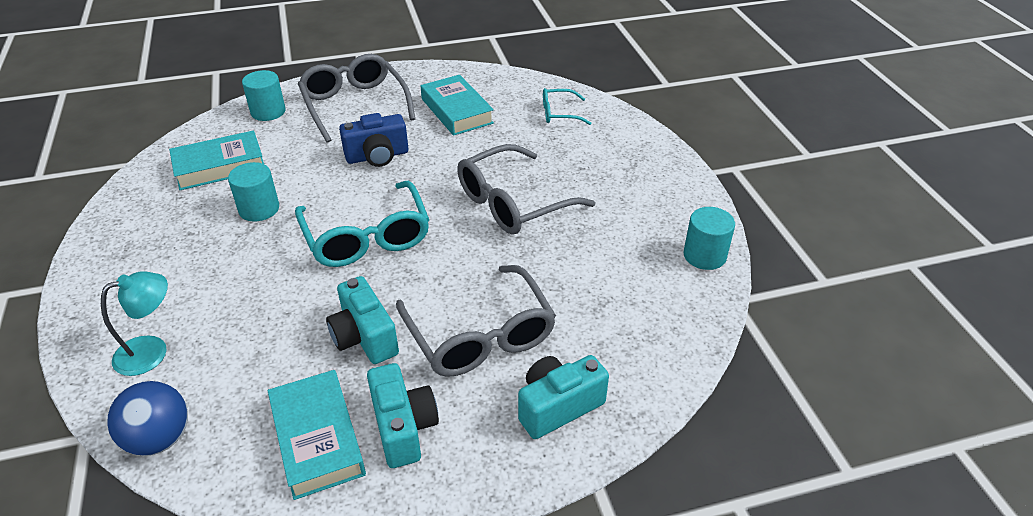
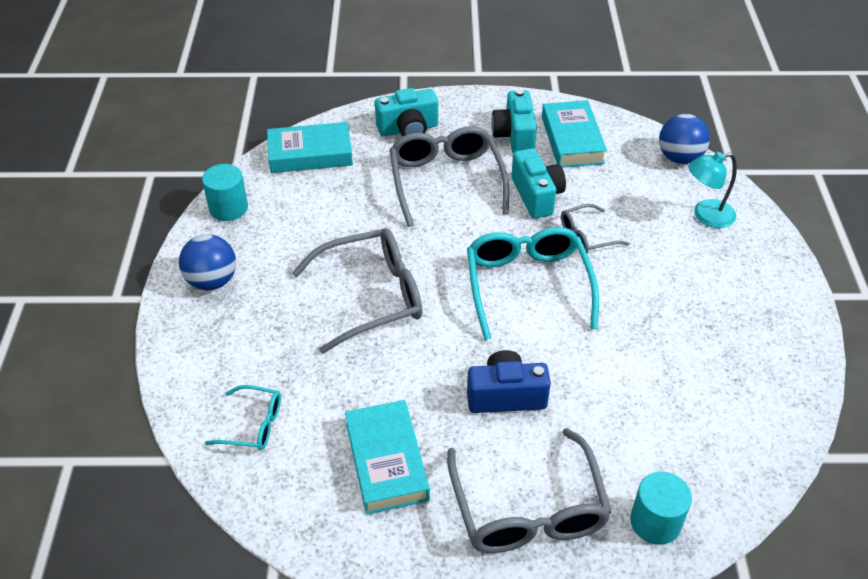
camera: 165 degrees left, 5 degrees up
(220, 166) = (700, 419): turquoise book -> turquoise book (310, 154)
(259, 209) = (641, 343): turquoise cylinder -> none
(304, 298) = (587, 236): none -> grey glasses
(663, 190) = (212, 281): none -> blue ball

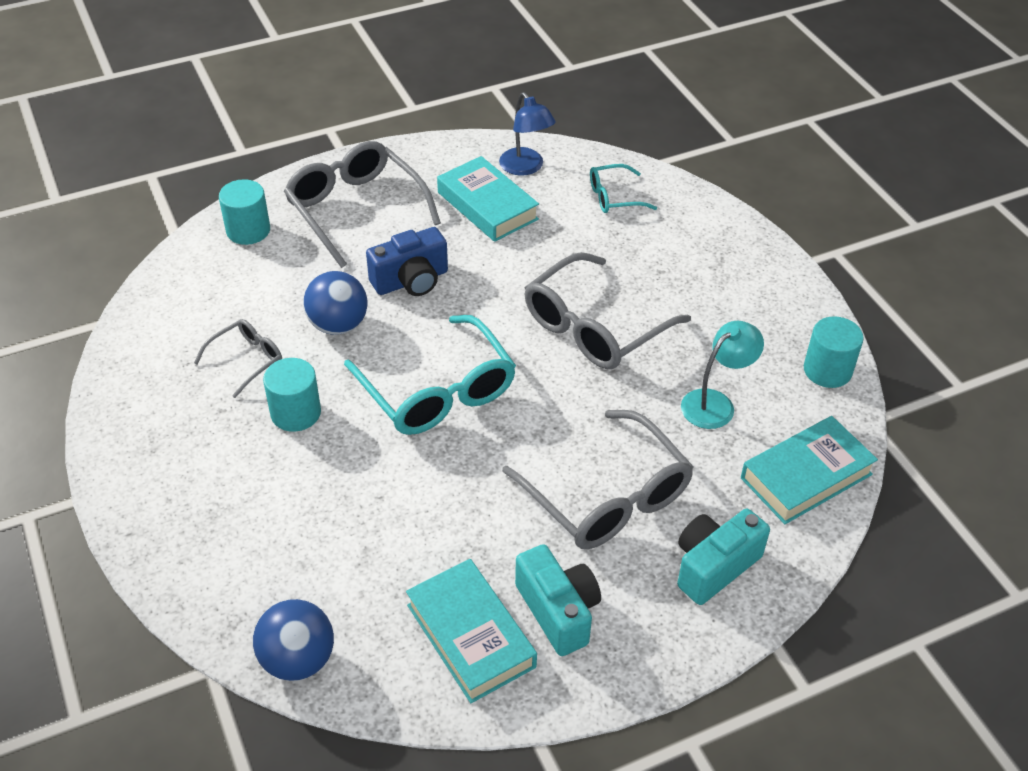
camera: 155 degrees right, 0 degrees up
(212, 281) = (763, 291): blue ball -> blue ball (338, 325)
(314, 501) = (526, 168): none -> blue lamp
(536, 196) = (479, 515): turquoise camera -> none
(587, 236) = (392, 476): grey glasses -> grey glasses (246, 360)
(647, 304) = (296, 413): none -> turquoise cylinder
(706, 215) = (243, 562): turquoise lamp -> turquoise lamp (715, 403)

